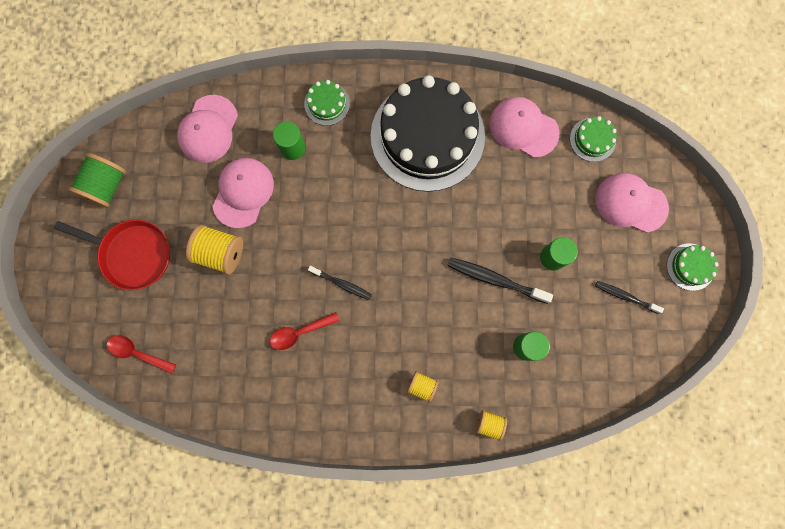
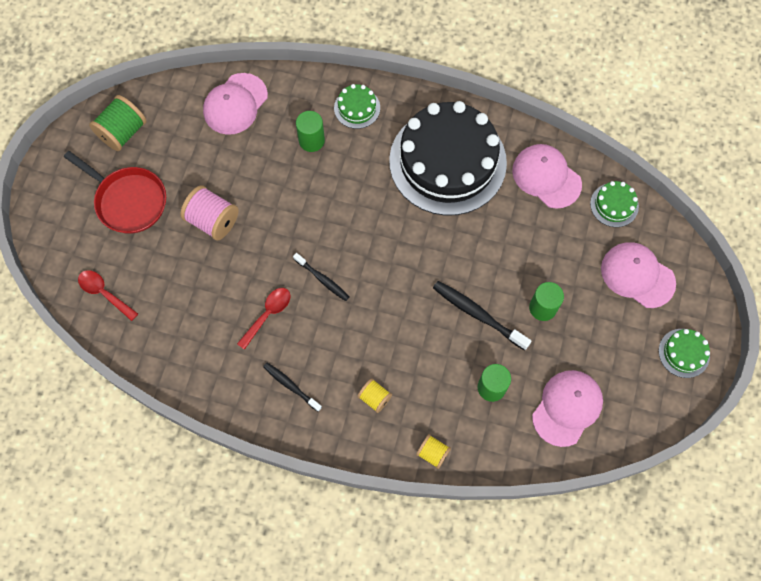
camera: 15 degrees right, 10 degrees down
(220, 253) = (213, 220): yellow spool -> pink spool
(243, 193) = (251, 170): pink cap -> pink cap (567, 408)
(300, 332) = (268, 315): red spoon -> red spoon turned 135 degrees clockwise
(625, 296) = (607, 365): black toothbrush -> black toothbrush (291, 386)

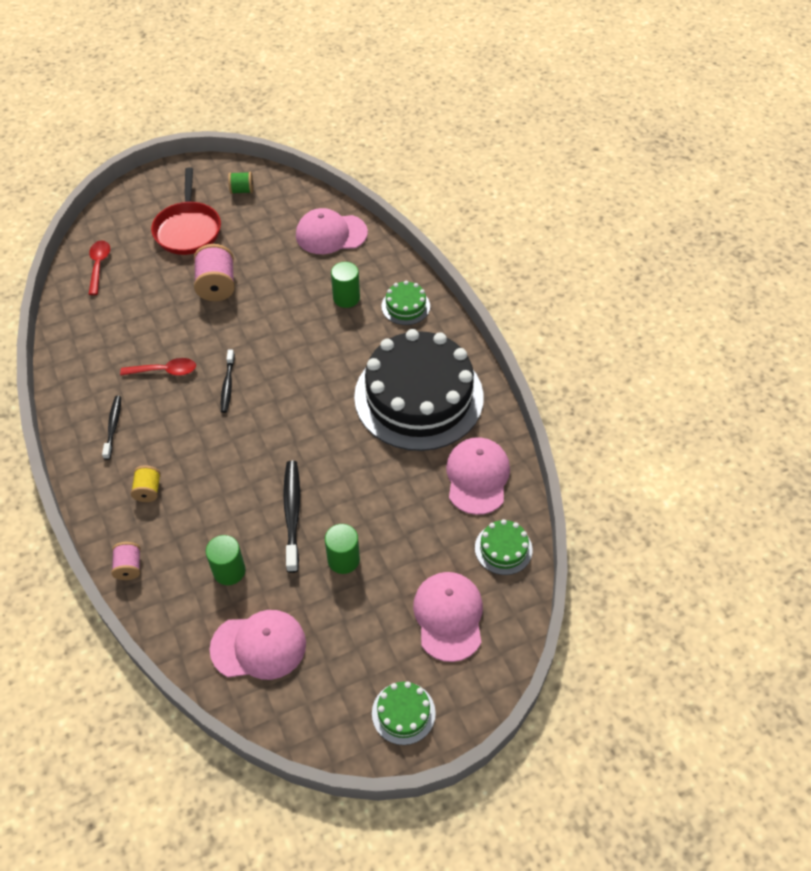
camera: 50 degrees right, 15 degrees down
(123, 132) = (242, 190): green spool -> green spool, size x0.57
(432, 453) = (129, 567): yellow spool -> pink spool

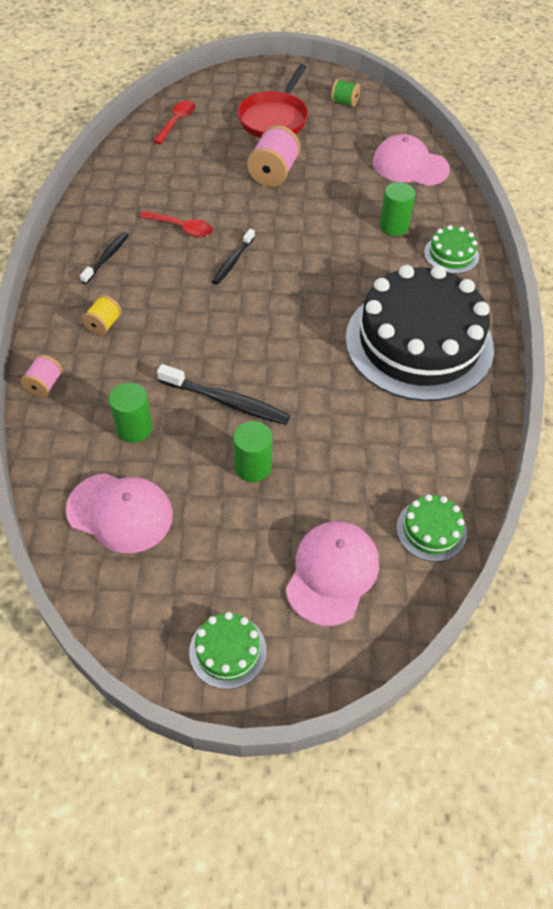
camera: 25 degrees right, 0 degrees up
(292, 514) = (226, 401): black toothbrush -> black toothbrush turned 90 degrees clockwise
(477, 477) = (440, 445): pink cap -> none

